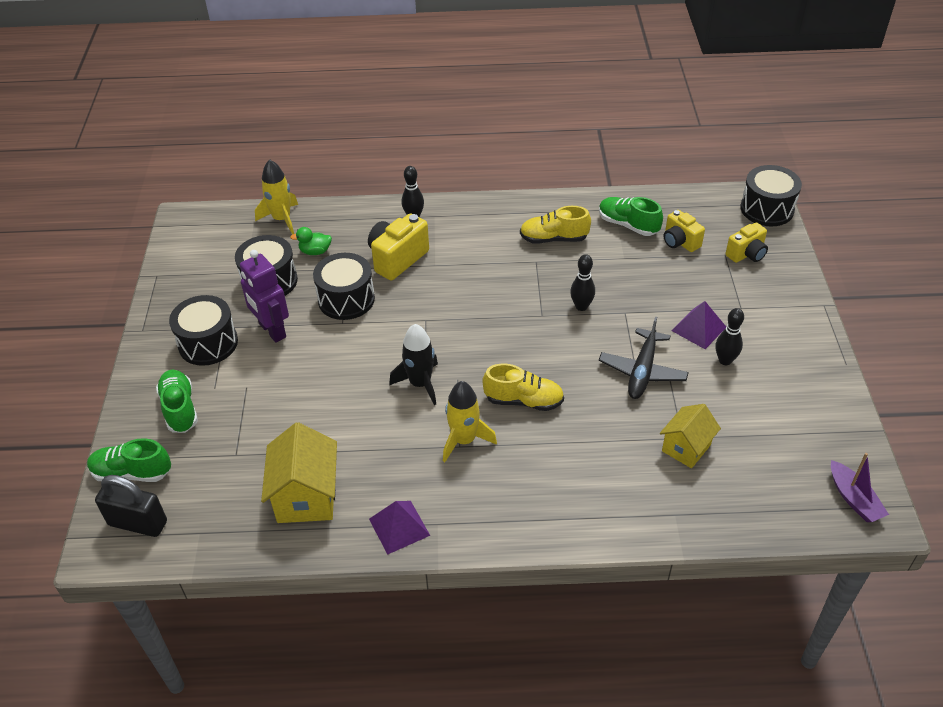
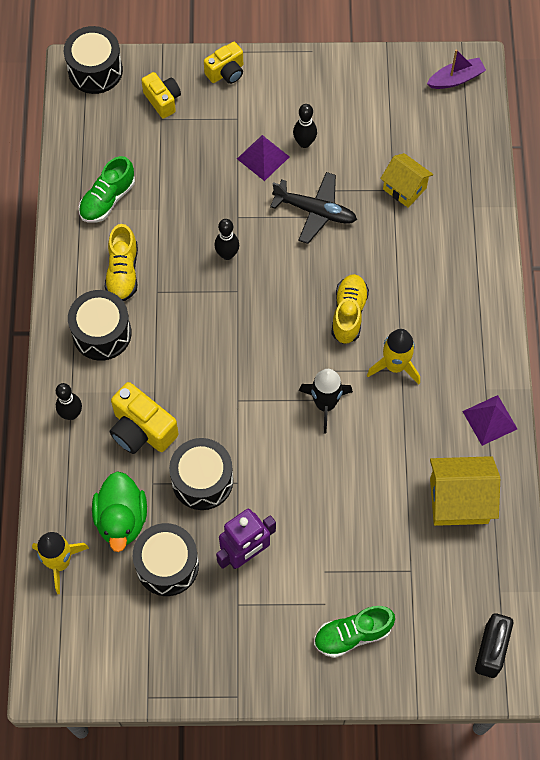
camera: 90 degrees left, 20 degrees up
(132, 473) = (433, 667): green shoe -> none
(208, 343) = (261, 620): black drum -> black drum (102, 333)
(315, 251) = (121, 519): green duck -> green duck, size x1.84
(680, 242) = (139, 155): yellow camera -> yellow camera (226, 72)

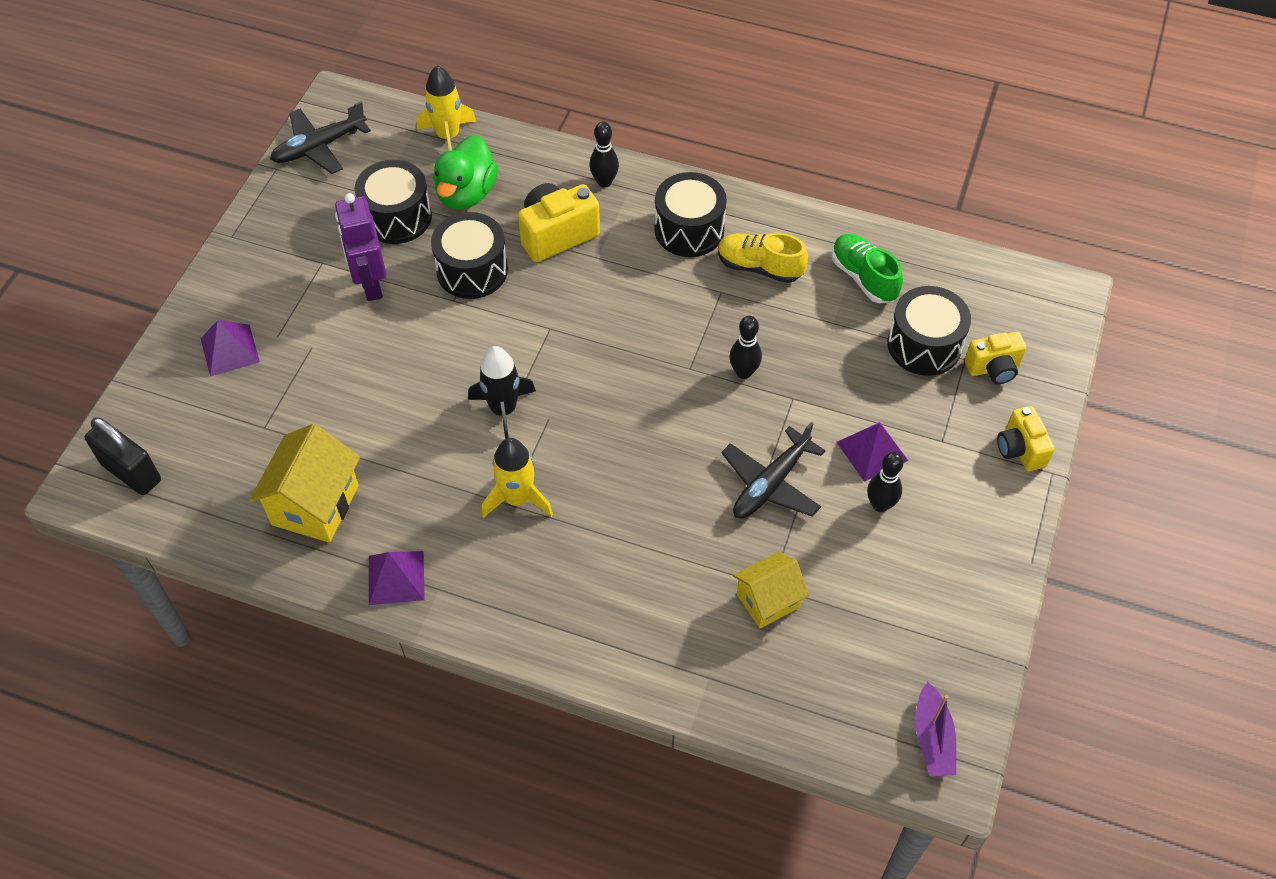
camera: 110 degrees right, 10 degrees down
(95, 70) = (1059, 312): black drum -> black drum (924, 345)
(109, 671) = (319, 147): none -> black plane
(121, 519) = (466, 194): green duck -> green duck turned 90 degrees counterclockwise
(348, 313) = (610, 473): yellow shoe -> none
(352, 634) = (230, 350): green shoe -> purple pyramid

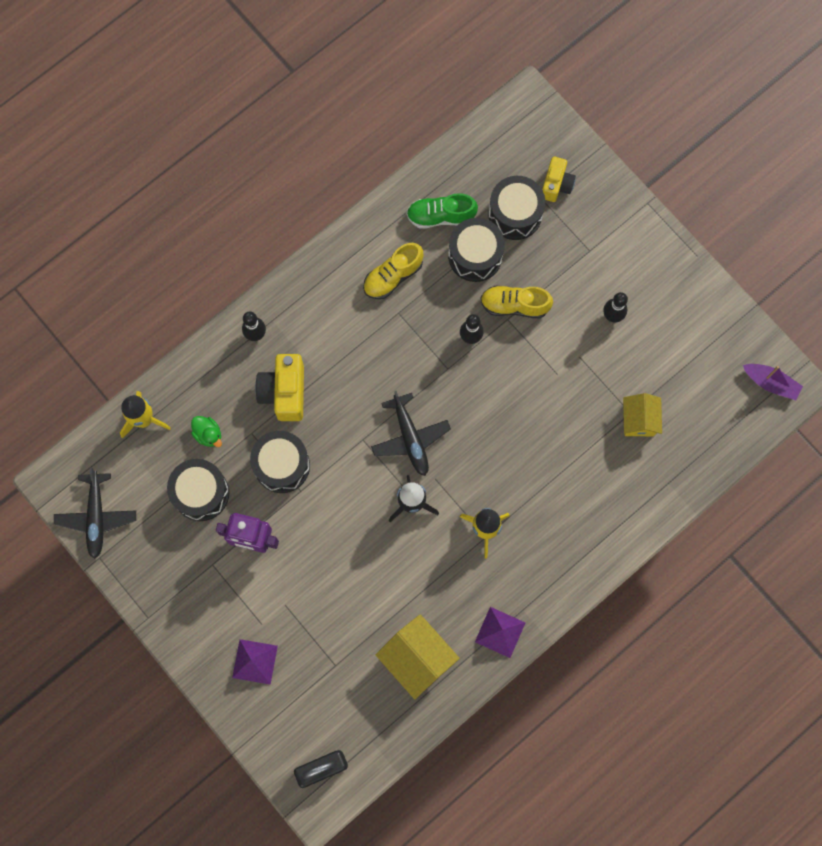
camera: 60 degrees left, 20 degrees up
(466, 194) = (208, 434): green duck -> green duck, size x0.54
(689, 230) = (333, 302): black drum -> black drum (475, 256)
(771, 484) = (561, 370): black plane -> black plane (410, 438)
(814, 397) = (514, 305): none -> yellow shoe
(872, 451) = (573, 296): purple pyramid -> none
(1020, 449) = (621, 210): yellow camera -> none

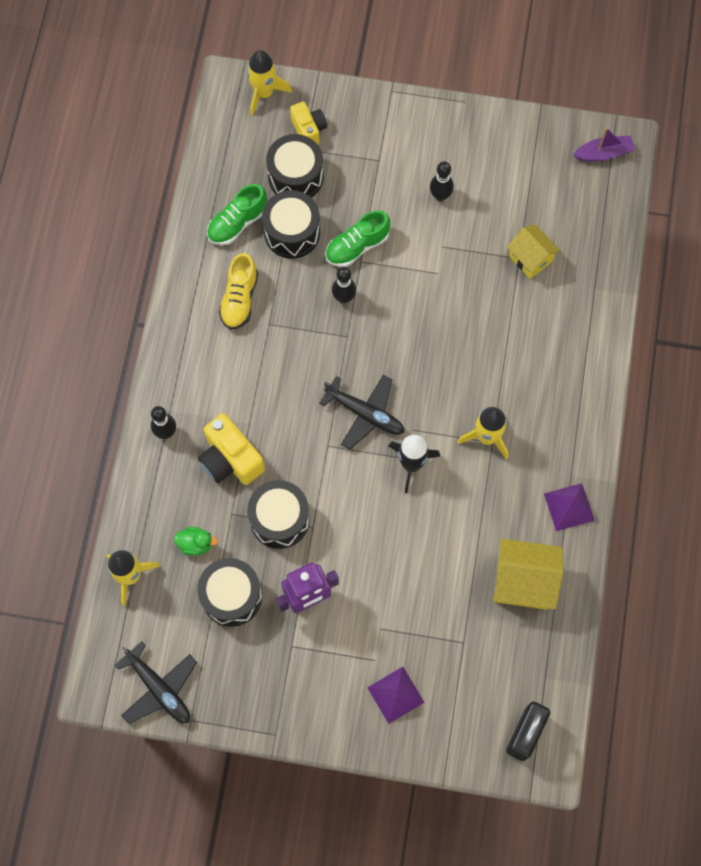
camera: 40 degrees left, 5 degrees down
(514, 305) = (357, 246): yellow shoe -> green shoe
(547, 129) = (264, 93): none -> yellow rocket

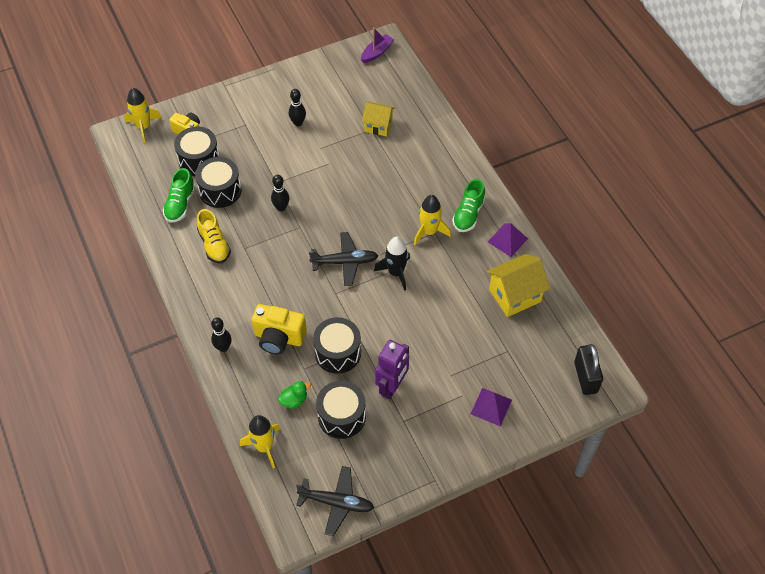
camera: 35 degrees left, 15 degrees down
(357, 246) = (267, 176): green shoe -> green shoe (468, 214)

